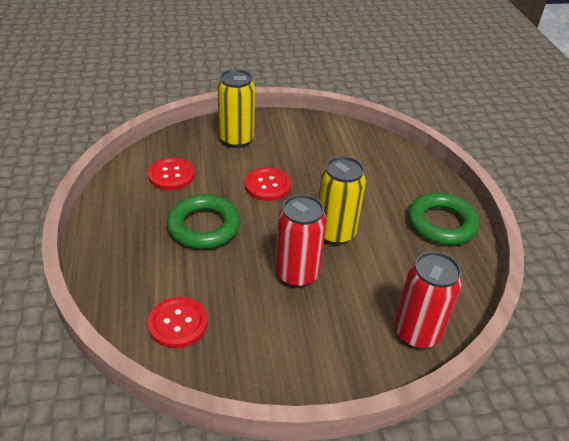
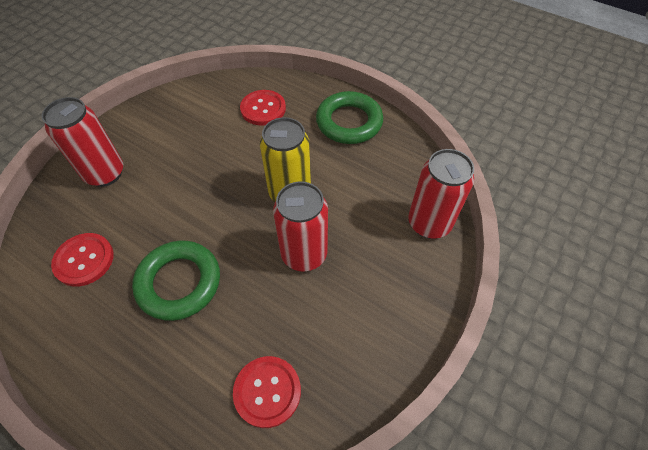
camera: 45 degrees left, 15 degrees up
(236, 139) = (105, 173): yellow can -> red can
(267, 185) = (187, 196): red button -> red button (263, 109)

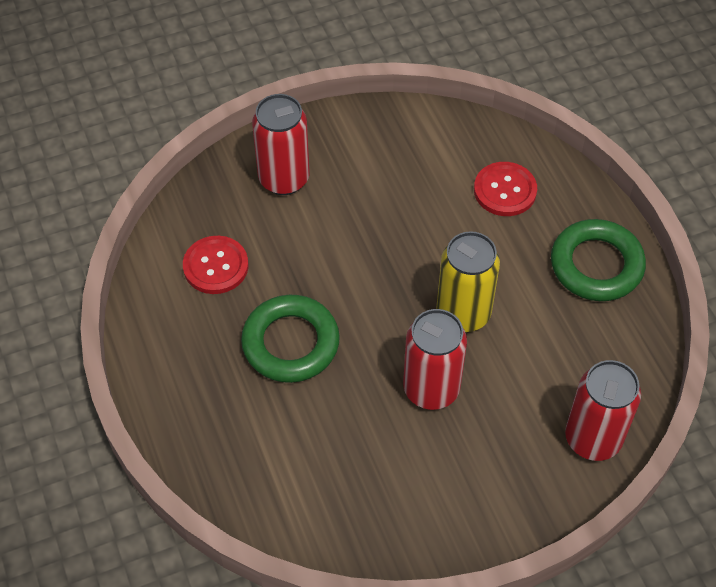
camera: 35 degrees right, 0 degrees up
(267, 391) = (309, 493): red button -> none

